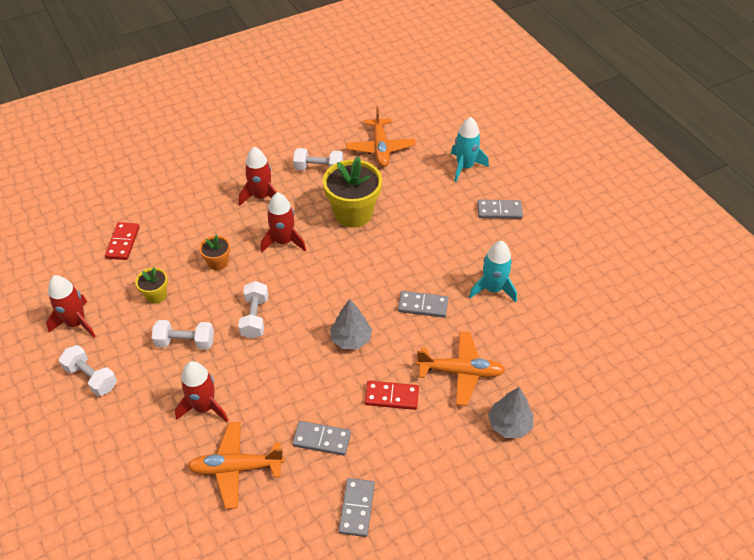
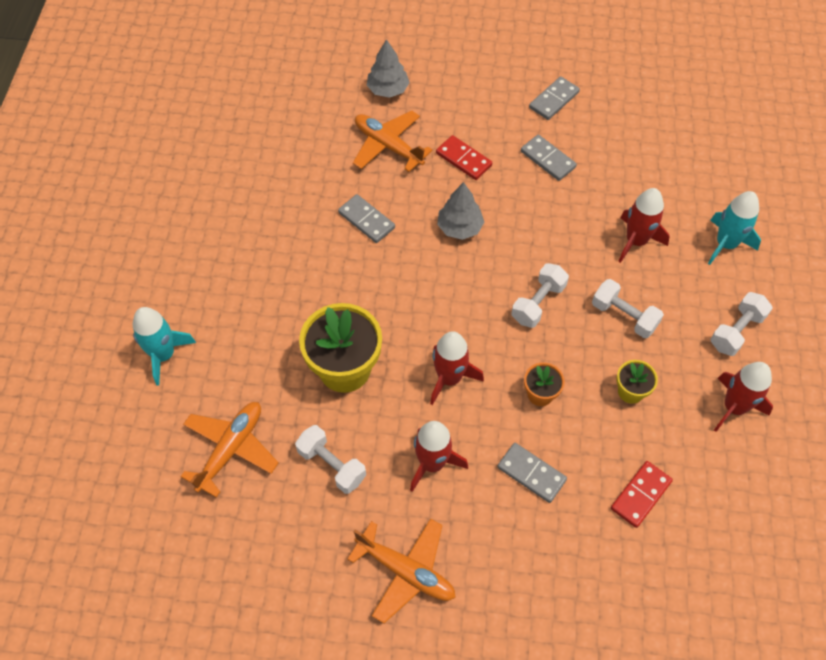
camera: 145 degrees left, 10 degrees up
(91, 377) = (736, 331): white dumbbell -> white dumbbell turned 60 degrees clockwise
(236, 468) = (633, 176): orange plane -> orange plane (406, 571)
(493, 289) = (286, 198): turquoise rocket -> turquoise rocket (725, 244)
(499, 211) = (190, 275): grey domino -> grey domino (531, 474)

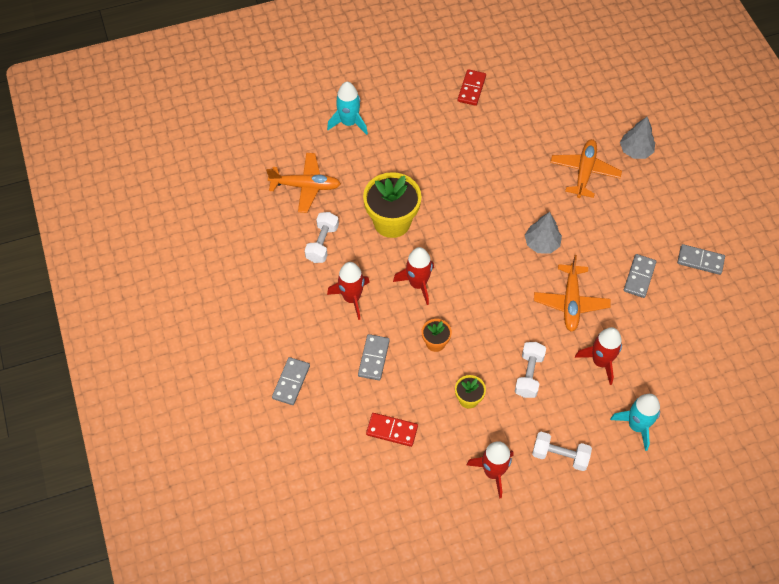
camera: 65 degrees right, 0 degrees up
(366, 220) = (513, 185): grey domino -> grey domino (291, 382)
(406, 571) = (273, 312): orange plane -> orange plane (570, 302)
(463, 159) = (603, 223): red domino -> red domino (471, 89)
(538, 303) = (507, 315): white dumbbell -> none

